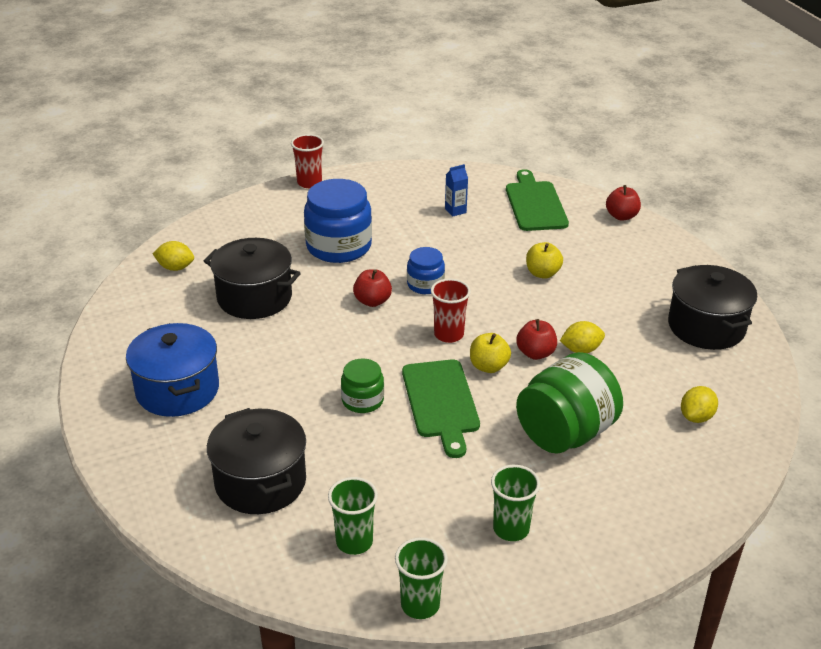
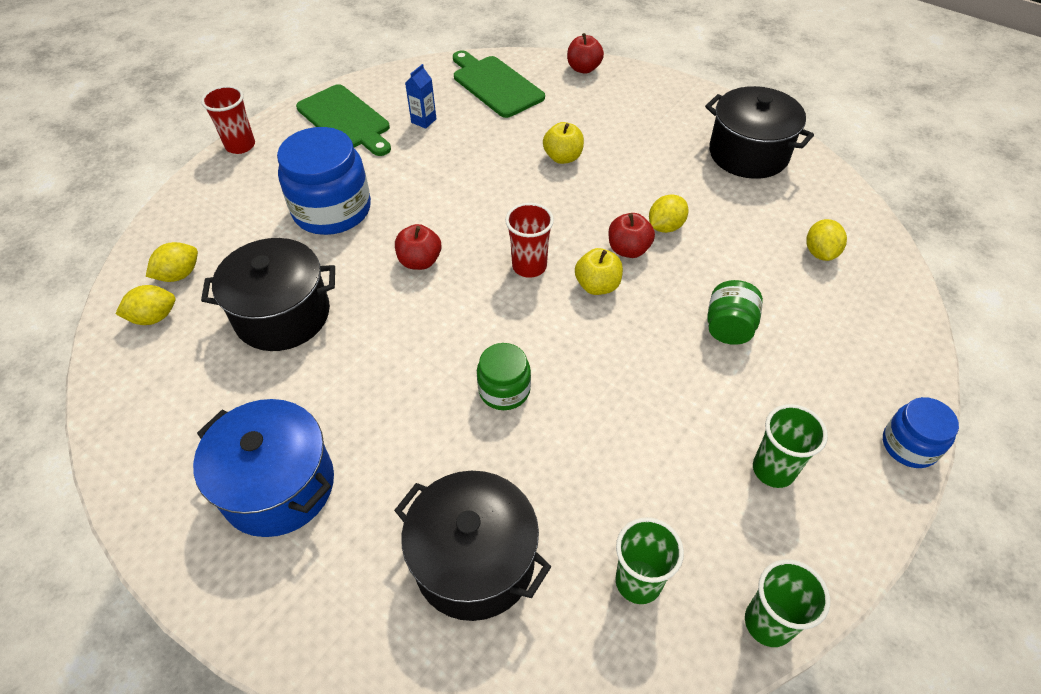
camera: 30 degrees left, 15 degrees up
(209, 249) = (179, 275): none -> yellow lemon
(425, 284) = (459, 218): blue jar -> blue jar (909, 445)
(441, 402) = (585, 351): green cutting board -> green cutting board (345, 120)
(565, 433) = (728, 328): green jar -> green jar, size x0.54

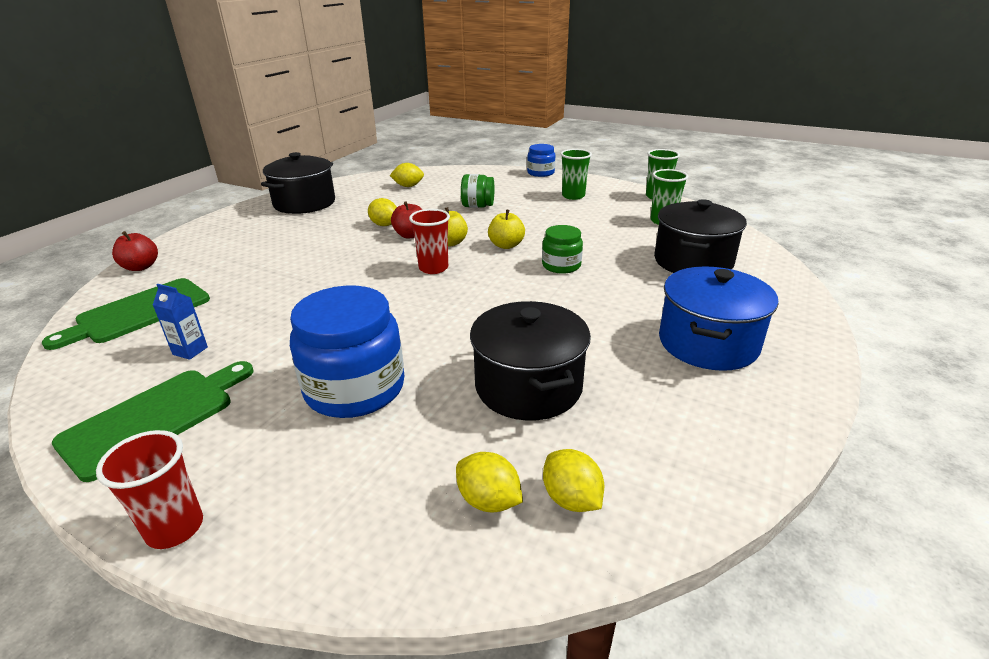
camera: 100 degrees left, 20 degrees down
(420, 261) = (435, 318): red apple -> none
(563, 157) = (289, 266): yellow apple -> yellow apple (506, 245)

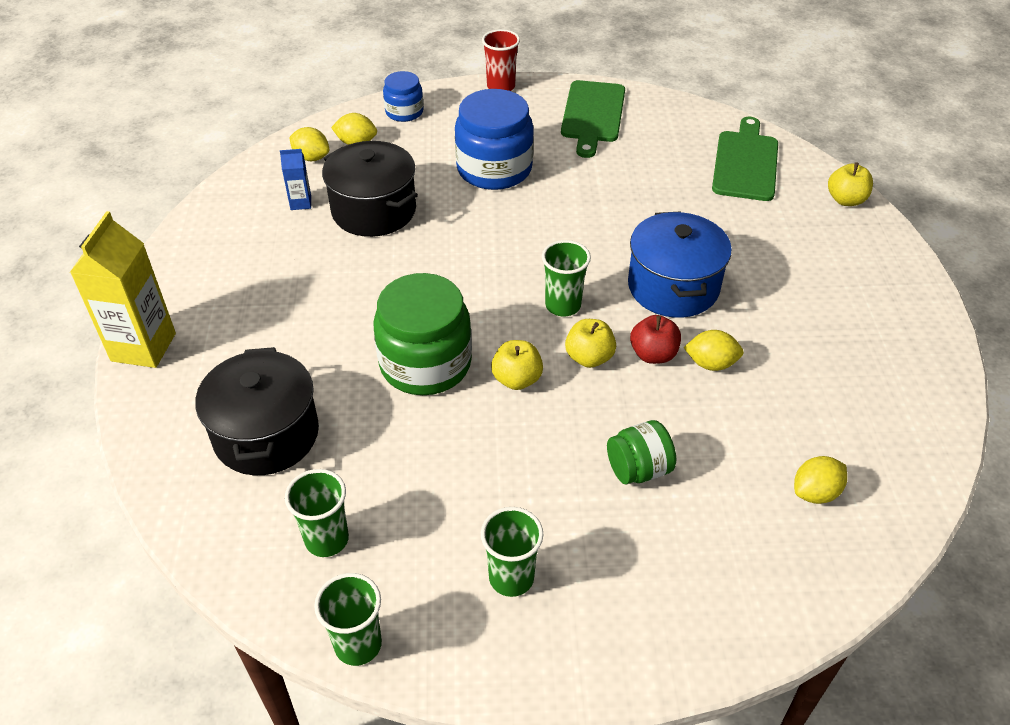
camera: 150 degrees right, 15 degrees up
(141, 267) = (845, 200): red apple -> yellow apple
(190, 351) = (647, 152): blue carton -> blue carton (301, 203)
(304, 203) = (886, 371): black pot -> none
(433, 268) = (563, 305): red cup -> green cup
(540, 173) = (639, 673): blue jar -> blue jar (404, 112)
(561, 265) = (425, 363): green jar -> green jar, size x1.85
(708, 343) = (240, 300): blue pot -> blue pot (673, 287)
(807, 333) = (143, 347): none -> yellow carton

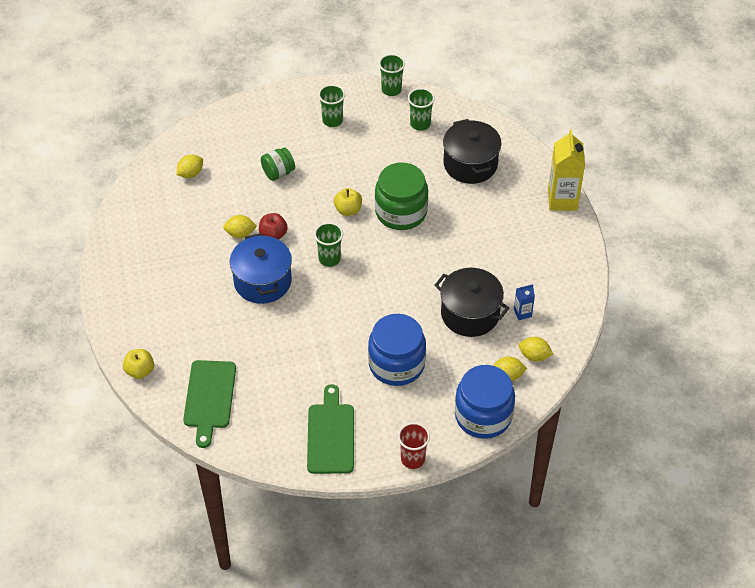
camera: 170 degrees right, 5 degrees up
(404, 112) = (483, 416): blue jar -> blue jar, size x1.85
(589, 357) = (310, 228): yellow apple -> none

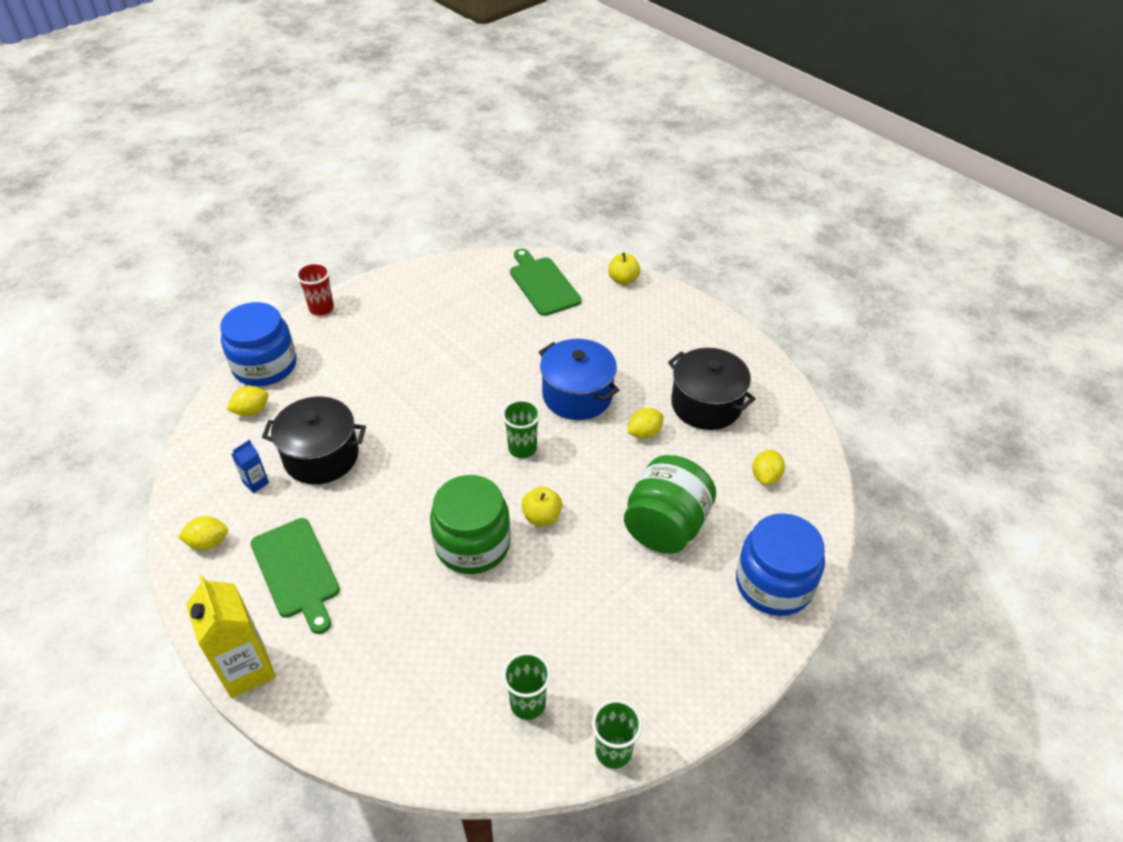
camera: 150 degrees right, 5 degrees down
(273, 235) = (607, 448): red apple -> none
(278, 173) = (665, 526): green jar -> green jar, size x1.85
(330, 435) = (410, 298): green cutting board -> green cutting board (297, 571)
(332, 120) = (659, 643): green cup -> none
(396, 364) = (380, 376): blue jar -> blue jar (773, 584)
(470, 164) = (413, 666): black pot -> black pot (706, 405)
(534, 356) = (226, 442): yellow lemon -> yellow lemon (208, 542)

